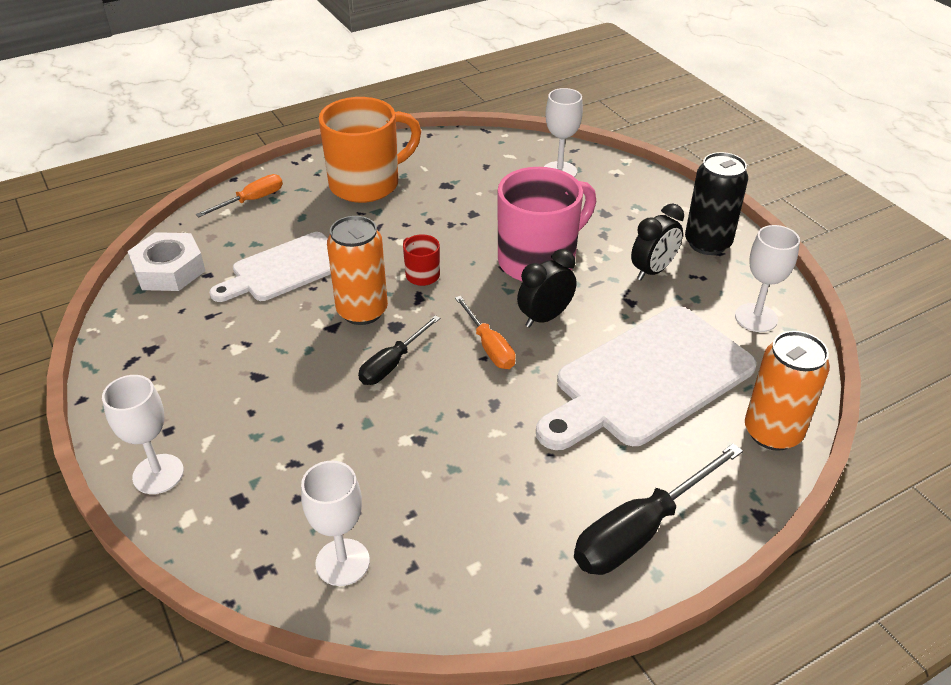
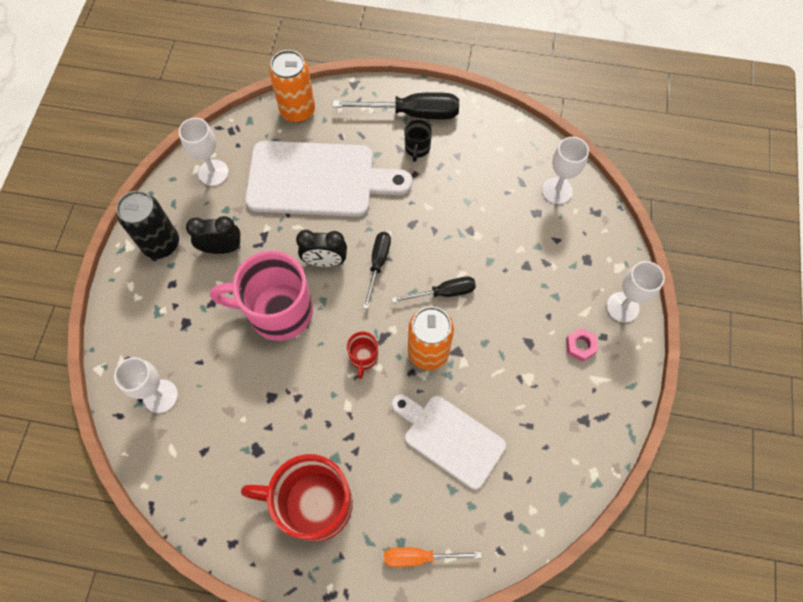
camera: 140 degrees left, 25 degrees up
(169, 270) = (533, 505): white nut -> none
(192, 406) = (580, 346): none -> pink nut
(284, 269) = (450, 438): white cutting board -> white cutting board turned 150 degrees counterclockwise
(367, 184) = (313, 504): orange mug -> red mug
(489, 346) = (378, 264): orange screwdriver -> black screwdriver
(581, 489) = (417, 148): none -> black mug

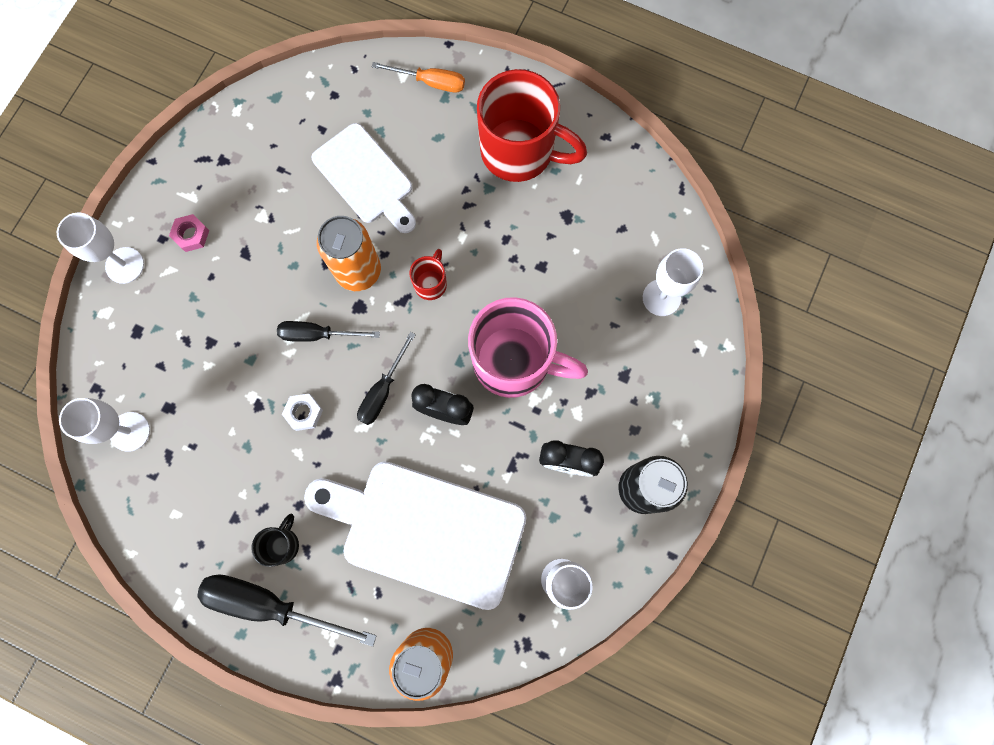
camera: 165 degrees left, 10 degrees up
(433, 234) = (304, 413): none -> white nut

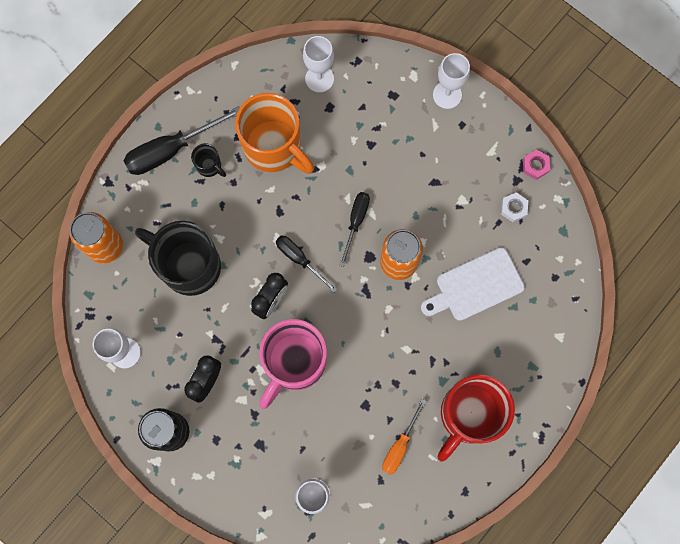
camera: 105 degrees right, 0 degrees up
(191, 235) = (459, 146): pink nut -> pink nut (535, 166)
(239, 464) = (274, 147): none -> orange mug
(270, 604) = (171, 150): black screwdriver -> black screwdriver turned 150 degrees counterclockwise
(304, 413) = (299, 199): white nut -> white nut (513, 208)
(425, 530) = (189, 265): white cutting board -> black mug
(430, 82) = (548, 358): orange screwdriver -> orange screwdriver (400, 445)
(431, 283) = (374, 315): red mug -> none

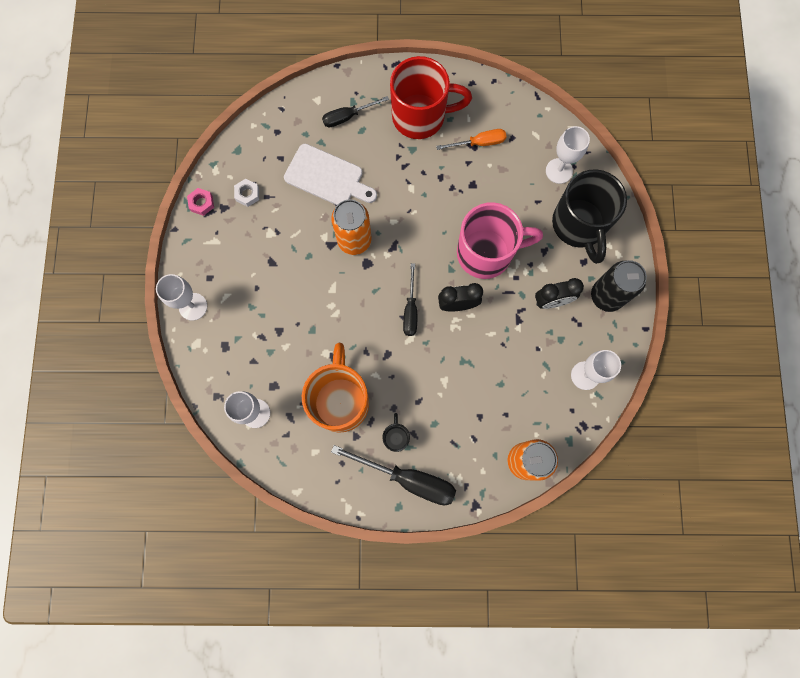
camera: 130 degrees left, 0 degrees up
(189, 265) = (484, 385): black mug -> black mug (579, 225)
(356, 222) = (348, 293): black screwdriver -> black screwdriver (348, 117)

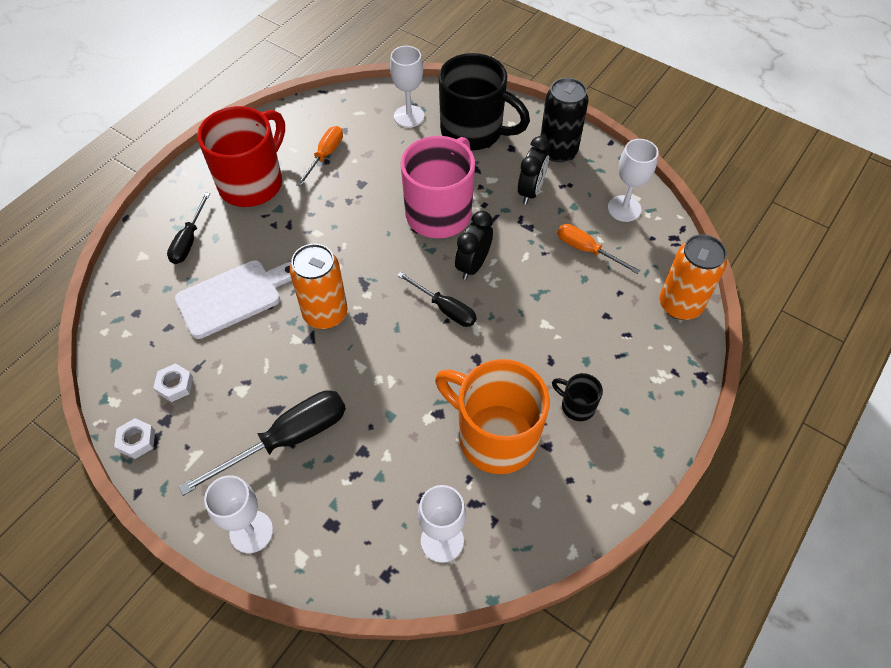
camera: 55 degrees left, 20 degrees down
(201, 203) = (137, 440): pink nut -> white nut
(408, 479) = (632, 422): black screwdriver -> black screwdriver (287, 439)
(527, 371) = (586, 250): none -> orange screwdriver

